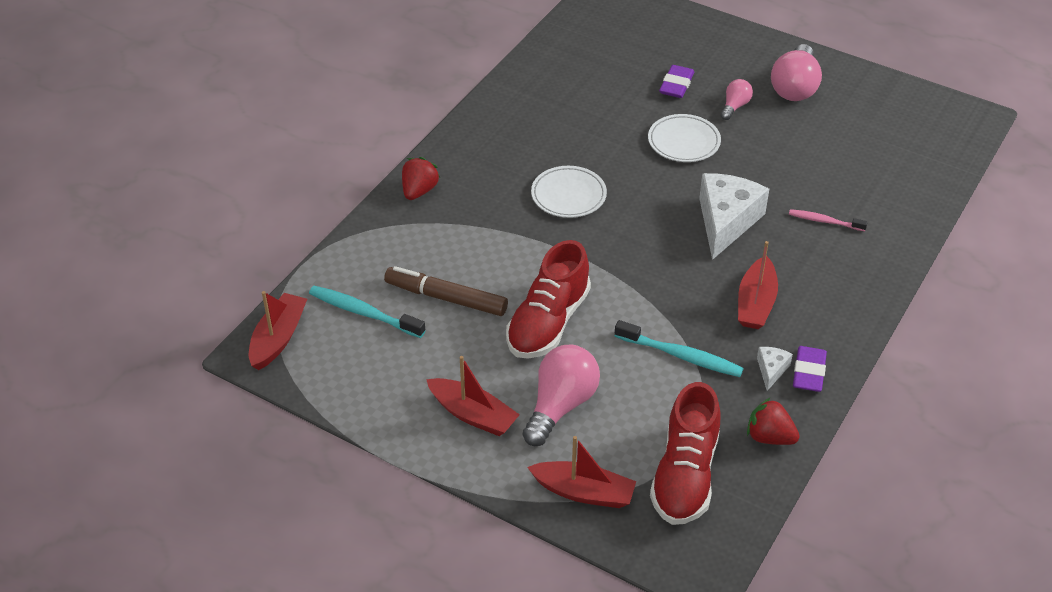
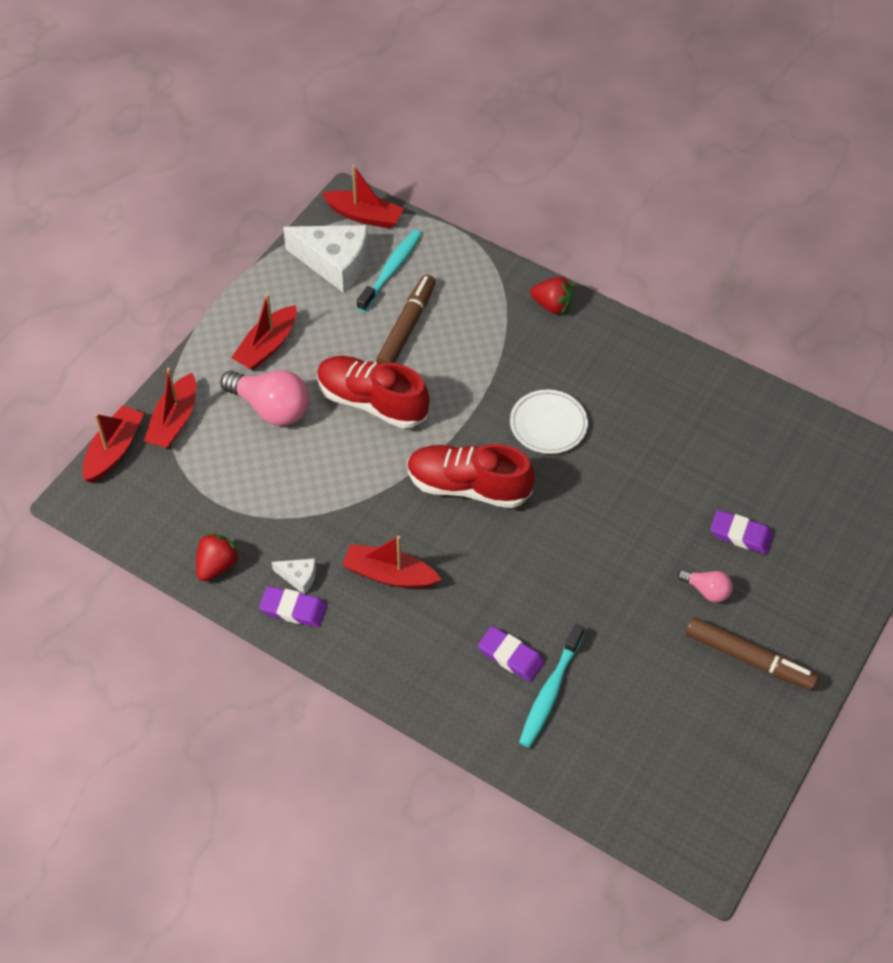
camera: 90 degrees right, 10 degrees up
(630, 546) = (114, 450): none -> red boat
(680, 355) = (323, 503): turquoise toothbrush -> turquoise toothbrush (550, 691)
(684, 142) = (639, 533): white plate -> none
(685, 475) = (182, 495): red shoe -> red shoe (468, 486)
(726, 221) = (510, 561): white cheese -> white cheese (335, 263)
(795, 87) = (749, 659): pink light bulb -> brown marker
(825, 221) = (510, 656): pink toothbrush -> purple eraser

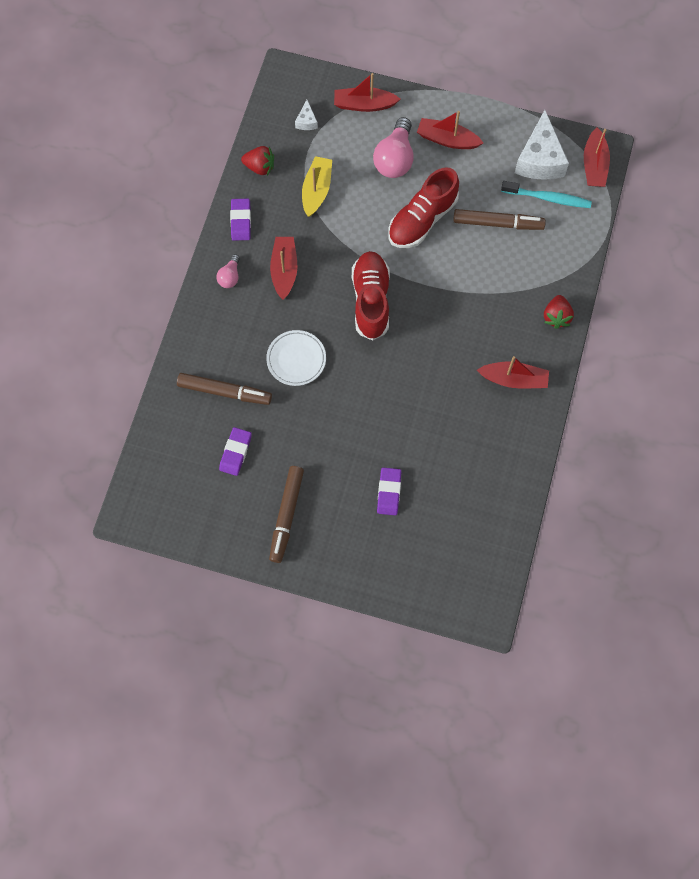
camera: 75 degrees right, 15 degrees up
(114, 450) = (328, 78): red boat -> red boat (514, 379)
(281, 507) = (316, 190): none -> yellow boat
(299, 577) = (265, 217): white cheese -> white cheese (306, 121)
(372, 402) = (422, 220): red shoe -> red shoe turned 150 degrees counterclockwise
(510, 656) = (244, 361): purple eraser -> purple eraser (235, 452)
(548, 424) = (443, 340): white plate -> white plate (296, 359)
(550, 691) = (224, 392): turquoise toothbrush -> brown marker
(706, 590) = (334, 477): pink light bulb -> pink light bulb (230, 276)

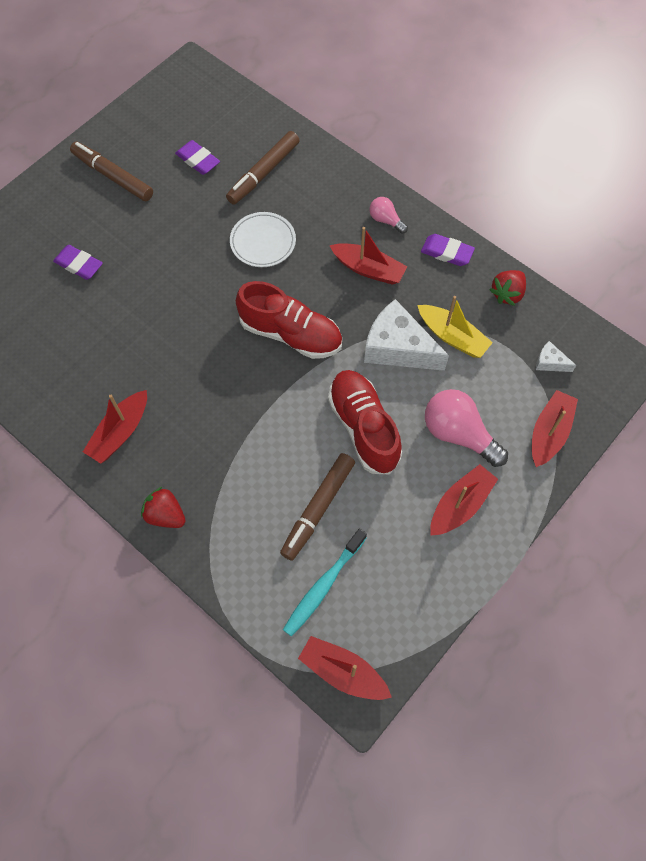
camera: 115 degrees right, 5 degrees down
(539, 159) = (383, 604): white cheese -> white cheese (398, 348)

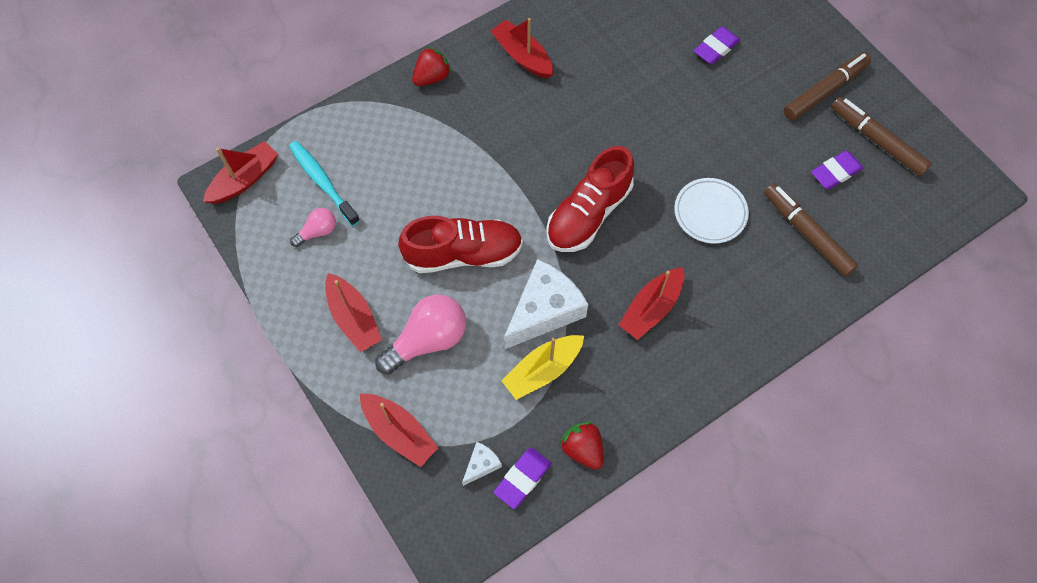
camera: 105 degrees right, 0 degrees up
(318, 509) = (395, 194): brown marker -> brown marker (877, 140)
(386, 220) = (715, 345): pink light bulb -> pink light bulb (317, 232)
(447, 252) = (655, 399): purple eraser -> purple eraser (522, 479)

